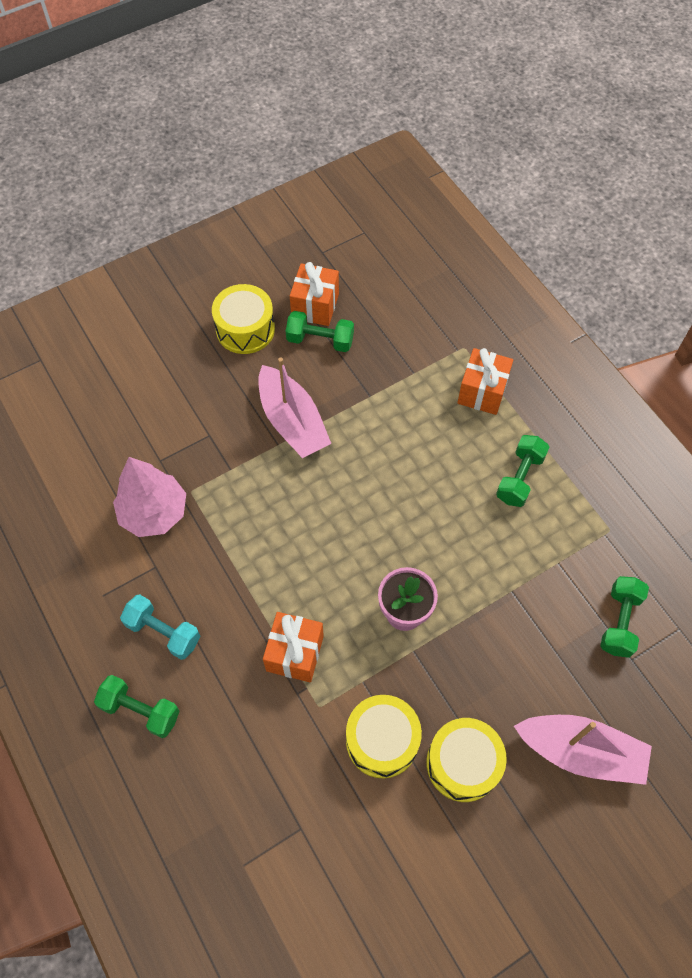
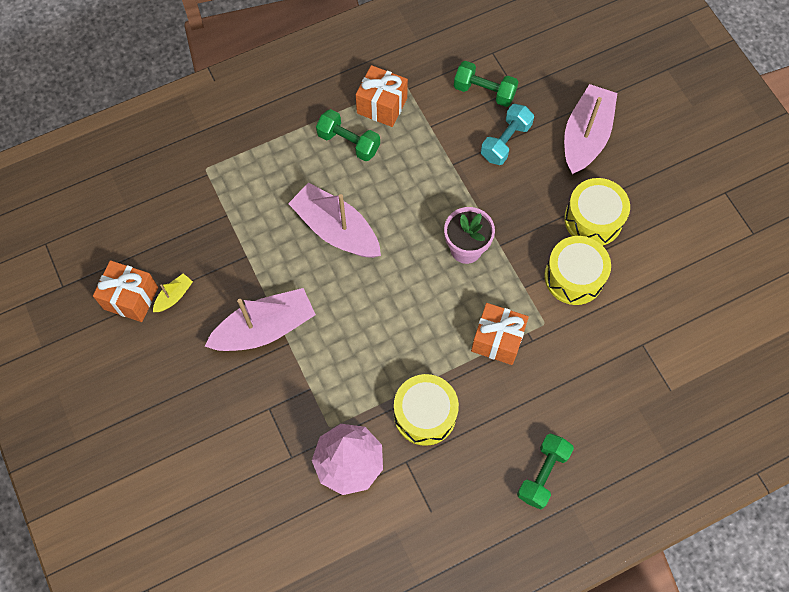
camera: 85 degrees left, 5 degrees up
(163, 632) = (471, 454): turquoise dumbbell -> turquoise dumbbell (505, 141)
(245, 329) = (147, 368): yellow drum -> yellow drum (425, 414)
(320, 340) = (174, 296): green dumbbell -> yellow boat
(410, 476) = (336, 229): none -> pink boat
(482, 392) = (256, 160): orange gift -> orange gift (382, 106)

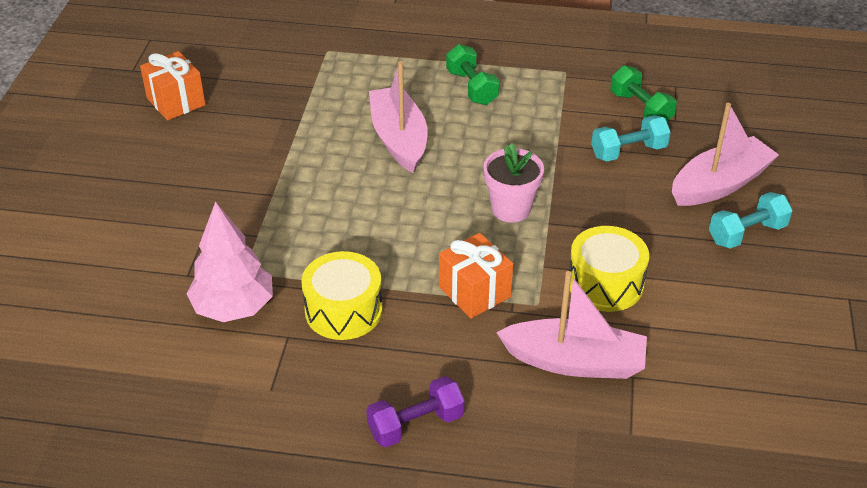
camera: 35 degrees right, 25 degrees down
(174, 296) = (211, 117): yellow boat -> none
(265, 328) = (263, 174): pink boat -> pink boat (574, 361)
(382, 106) = (528, 77): orange gift -> none
(543, 474) = (415, 425): green dumbbell -> purple dumbbell
(593, 219) = (669, 249): yellow drum -> none
(631, 173) = (747, 233): none -> turquoise dumbbell

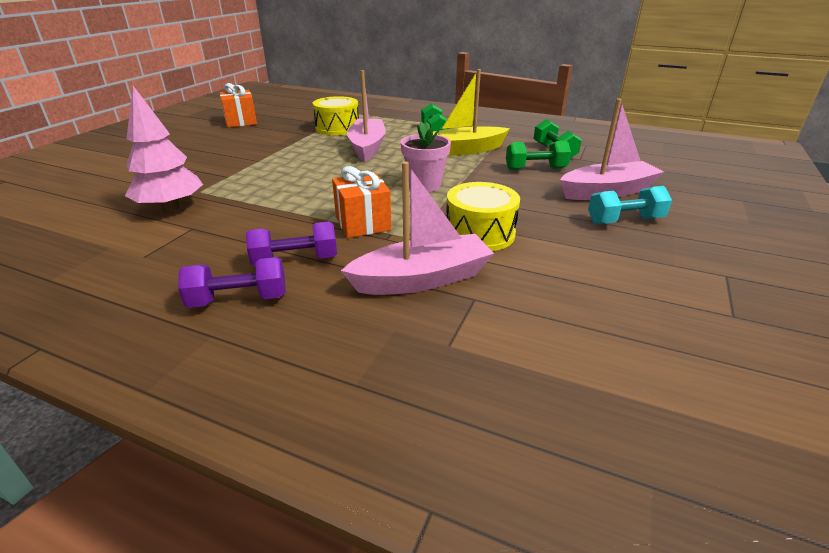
camera: 15 degrees right, 10 degrees down
(343, 310) = (249, 220): yellow drum -> yellow drum (337, 128)
(436, 363) = (295, 261): none -> purple dumbbell
(527, 124) = (464, 150): none -> yellow boat
(574, 361) = (422, 279): pink boat -> pink boat turned 45 degrees counterclockwise
(628, 151) = (535, 169): turquoise dumbbell -> green dumbbell

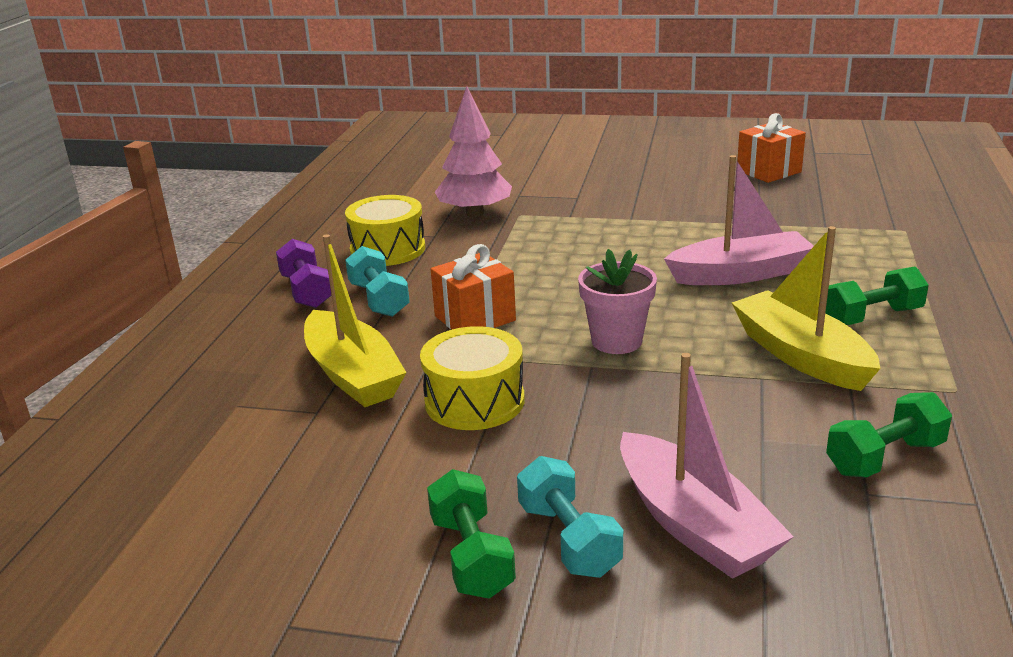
camera: 80 degrees right, 5 degrees down
(295, 261) = (379, 300): purple dumbbell -> turquoise dumbbell
(337, 128) = (809, 236): yellow drum -> yellow drum (388, 249)
(422, 279) = (353, 374): pink boat -> yellow boat
(535, 169) = (760, 437): green dumbbell -> green dumbbell (471, 556)

